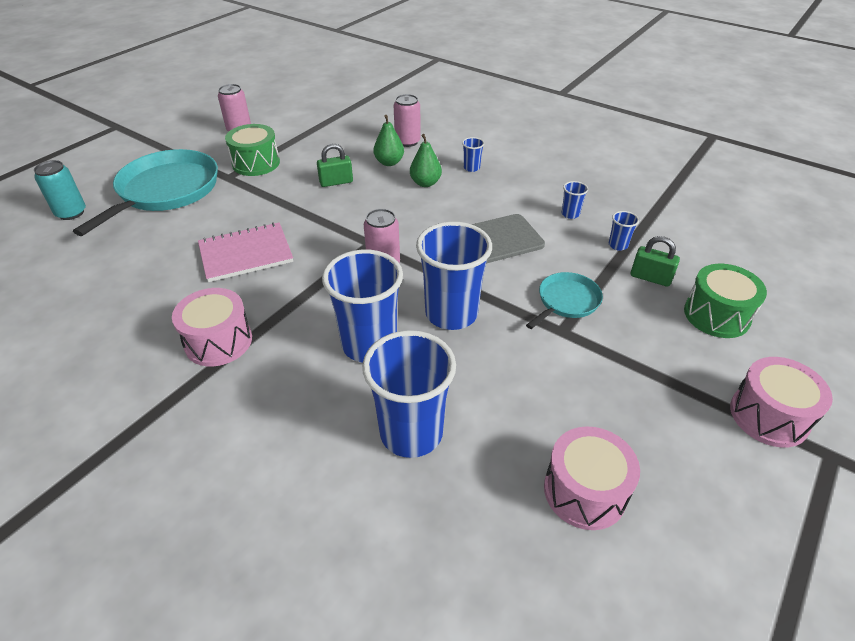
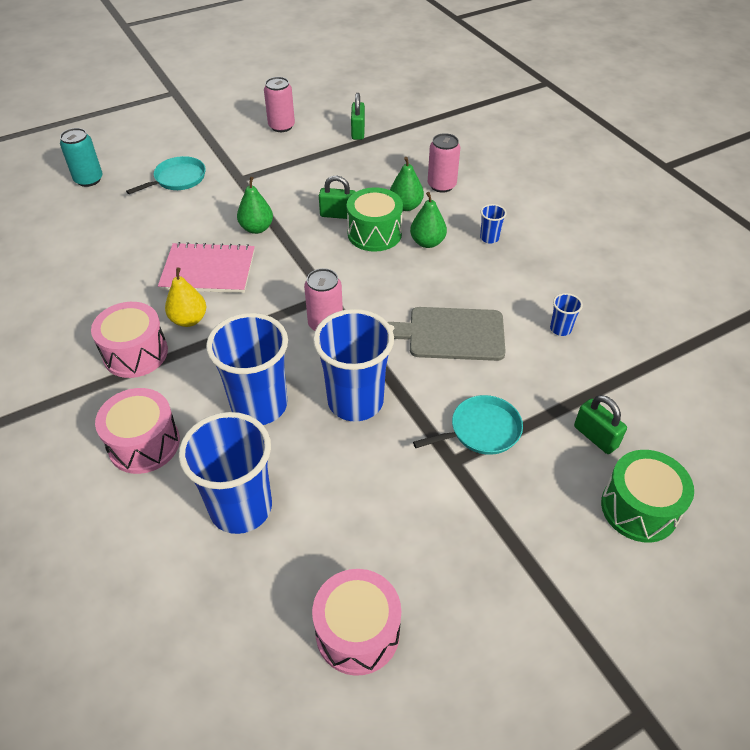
camera: 25 degrees right, 5 degrees up
(166, 191) = (178, 179): turquoise pan -> turquoise pan, size x0.51
(254, 298) = (189, 320): none -> yellow pear
(256, 163) = (275, 170): green drum -> green drum (374, 233)
(269, 210) = (256, 228): none -> green pear
(310, 120) = (358, 131): none -> green padlock
(618, 245) = (587, 385): blue cup -> none
(769, 416) = (607, 642): pink drum -> pink drum (144, 444)

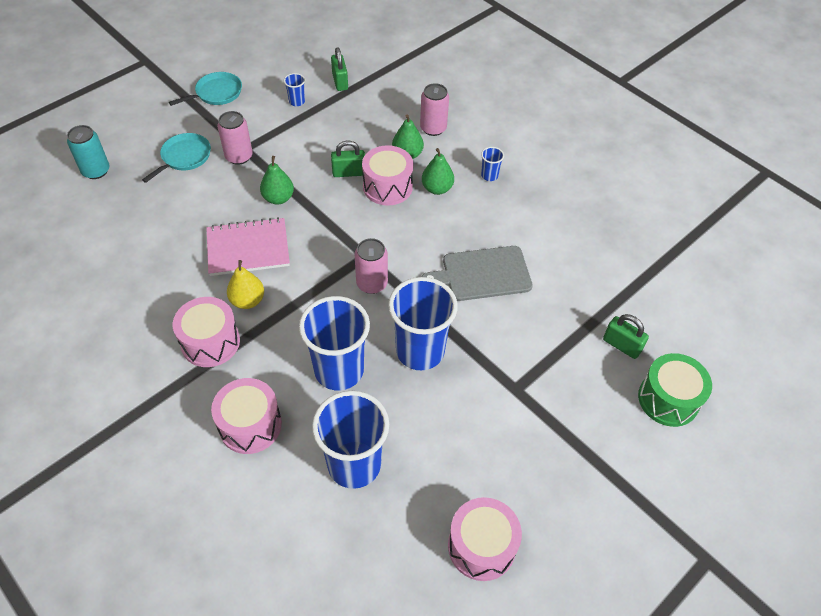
camera: 15 degrees left, 5 degrees up
(281, 126) = (265, 85): pink can -> pink can (239, 156)
(374, 233) = (387, 187): green drum -> pink drum
(481, 430) = (531, 357): turquoise pan -> turquoise pan (216, 93)
(560, 329) = (571, 253): blue cup -> blue cup (297, 101)

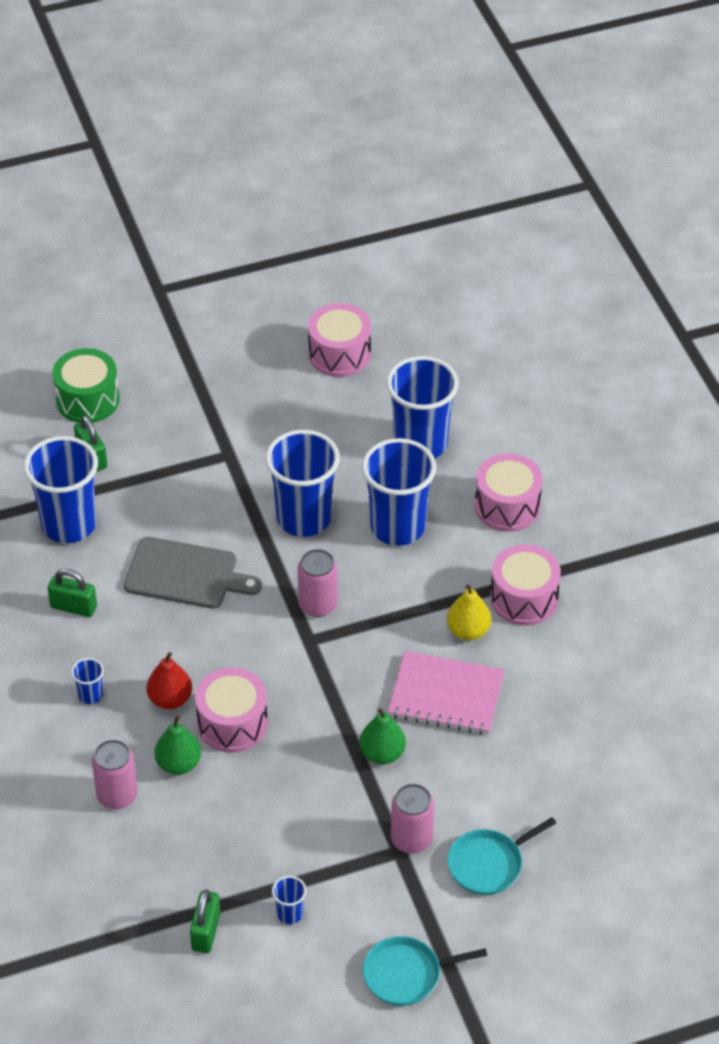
camera: 155 degrees left, 5 degrees down
(96, 171) = (618, 881): turquoise can -> none
(349, 172) = (272, 762): green padlock -> green padlock (73, 607)
(437, 188) = (170, 699): green pear -> red pear
(593, 283) = (69, 524): none -> blue cup

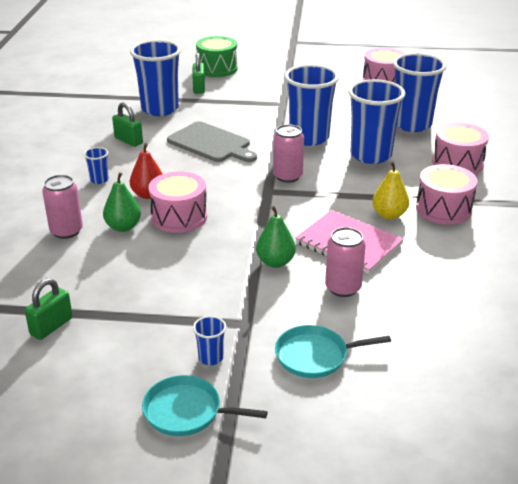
camera: 25 degrees right, 15 degrees down
(290, 913) = (125, 336): blue cup -> blue cup (211, 358)
(412, 839) = (261, 319): pink can -> pink can (343, 288)

